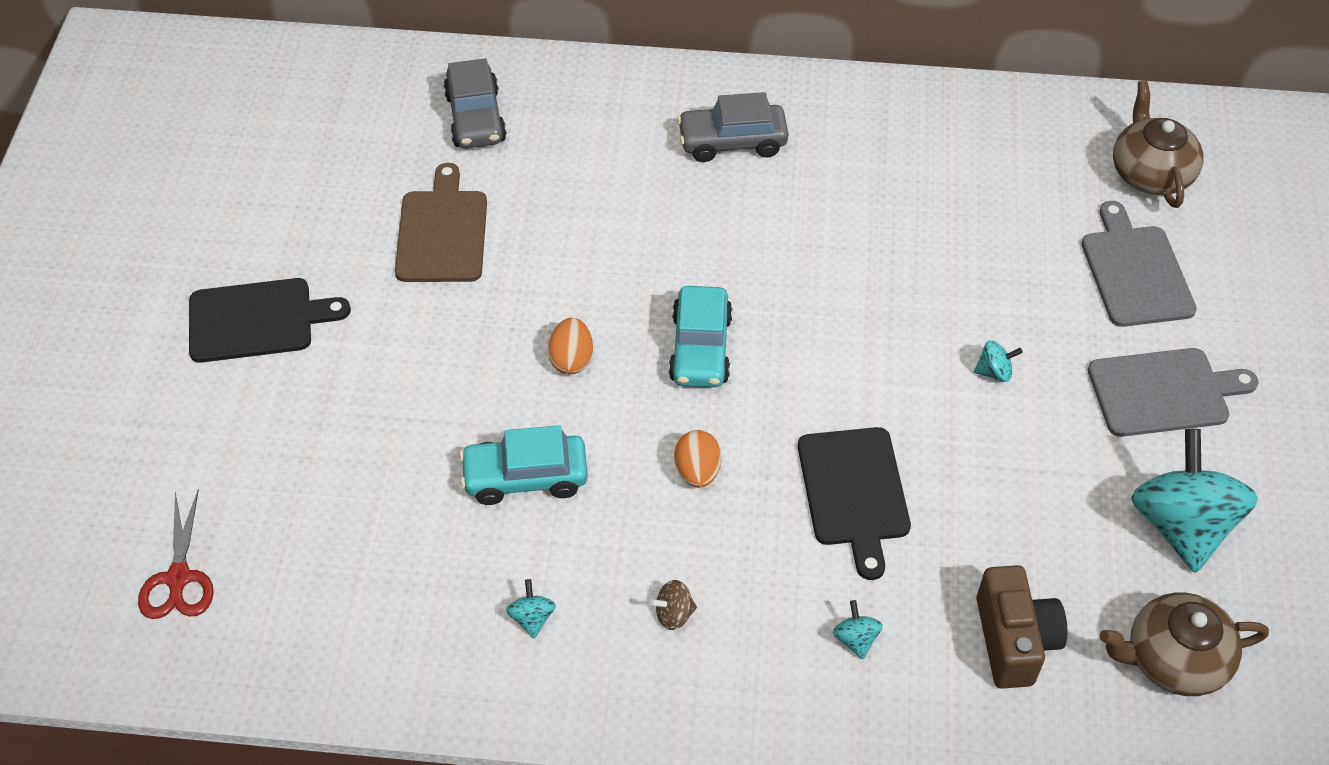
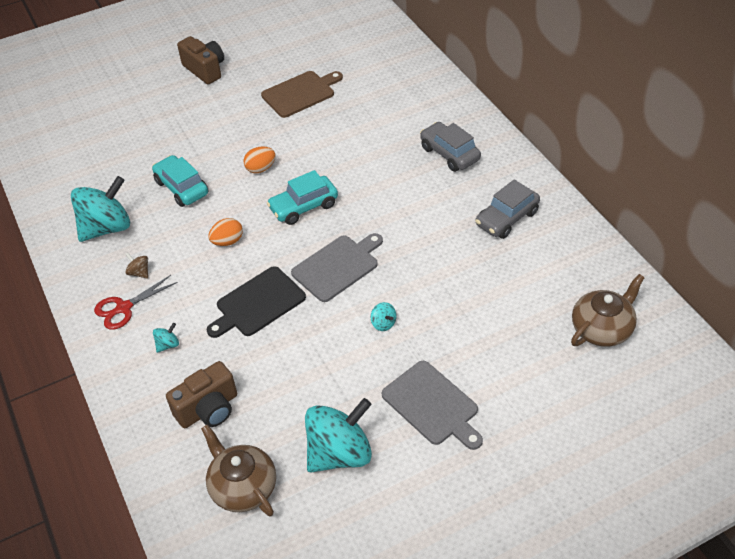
camera: 60 degrees right, 5 degrees down
(178, 579) = (60, 119): red scissors -> red scissors (123, 308)
(257, 320) = (205, 70): black cutting board -> brown camera
(475, 118) = (379, 68): grey car -> grey car (506, 218)
(532, 618) = (106, 228): turquoise spinning top -> turquoise spinning top, size x2.47
(1135, 272) = (514, 354): grey cutting board -> grey cutting board (337, 266)

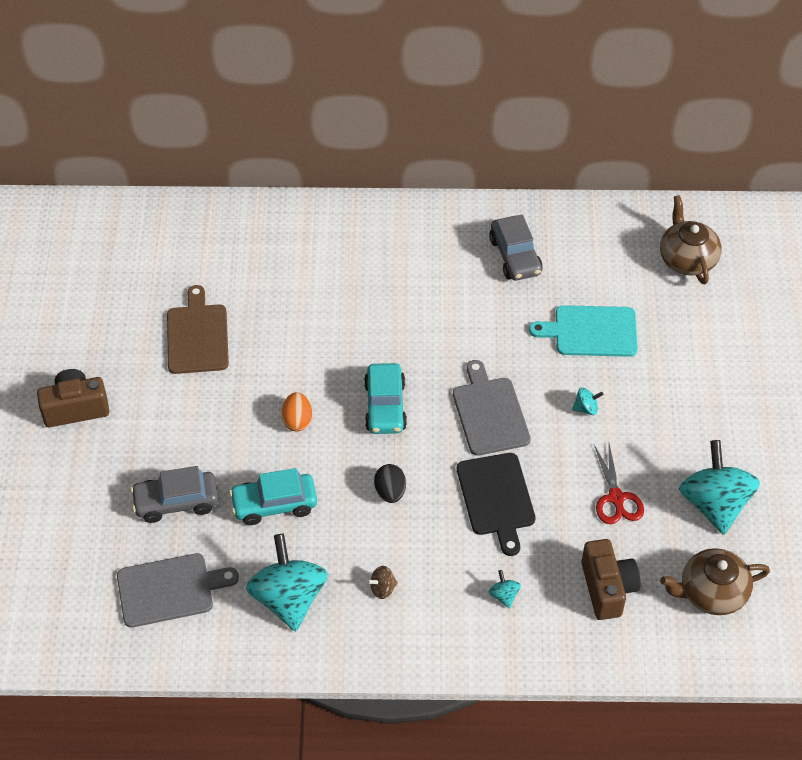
camera: 65 degrees left, 5 degrees up
(123, 308) = (426, 620): red scissors -> red scissors (616, 498)
(227, 241) = (390, 492): orange egg -> black egg
(432, 405) = (700, 414): grey cutting board -> grey cutting board (170, 589)
(449, 154) = (395, 255): grey car -> grey car (176, 502)
(467, 295) = (591, 331): none -> turquoise cutting board

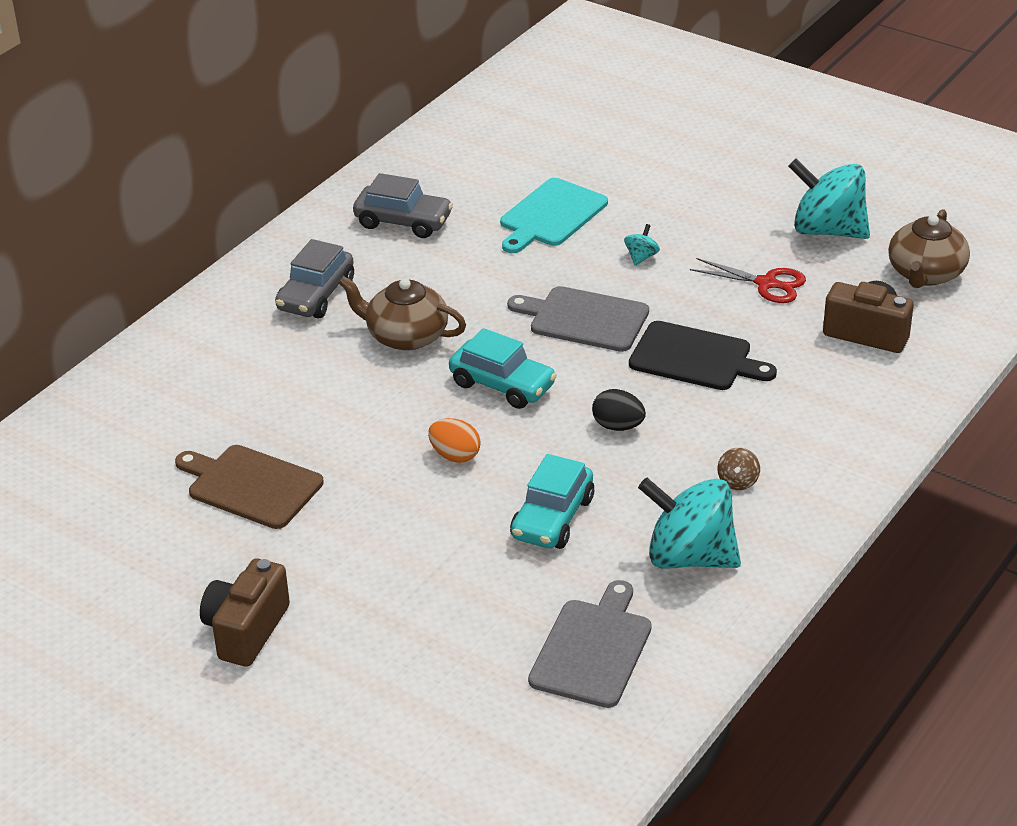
camera: 55 degrees left, 15 degrees down
(176, 502) = (473, 596): grey car -> grey car (316, 295)
(504, 595) = (819, 402): turquoise spinning top -> none
(687, 258) = (526, 125): brown teapot -> brown teapot (405, 336)

